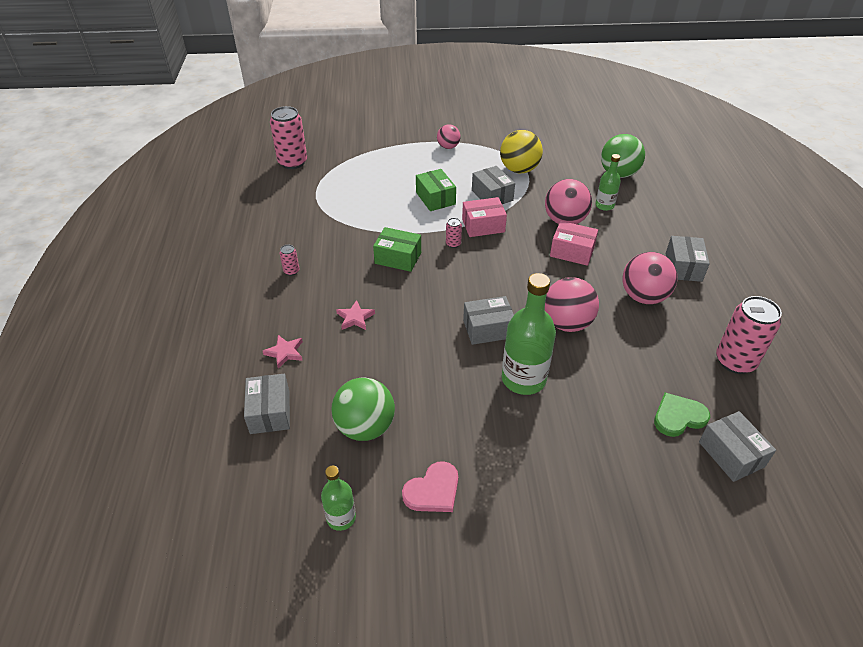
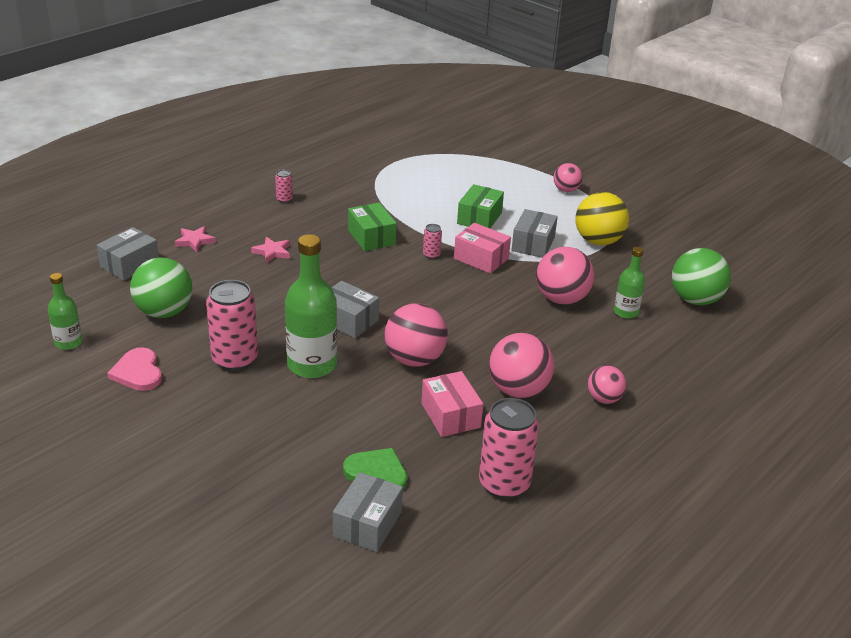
camera: 45 degrees right, 10 degrees down
(292, 162) = (414, 133): pink can -> pink can (235, 359)
(433, 490) = (138, 372): pink heart -> pink heart turned 60 degrees clockwise
(572, 252) = (521, 322): pink box -> pink box (450, 415)
(683, 267) = (604, 399): grey box -> pink ball

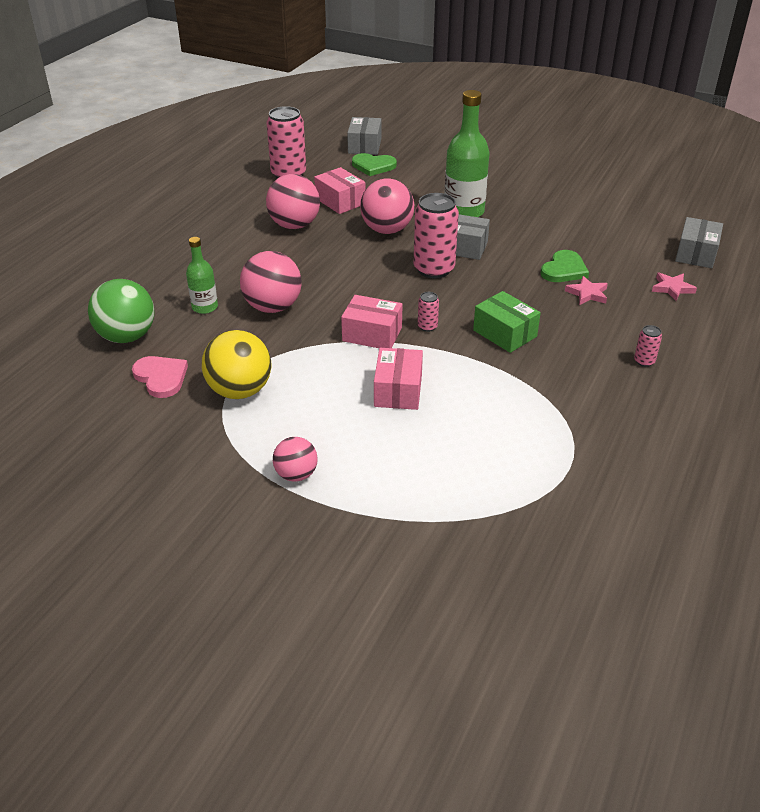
camera: 165 degrees right, 5 degrees up
(68, 342) = (653, 192): green bottle -> none
(138, 372) = (581, 185): pink heart -> pink heart (161, 377)
(164, 312) = (615, 224): green ball -> none
(235, 359) = (523, 204): pink can -> pink can (434, 269)
(270, 276) = (564, 269): none -> green heart
(479, 218) = (398, 390): green box -> pink box
(533, 244) = (319, 367): grey box -> none
(604, 399) = (223, 232): pink ball -> none

